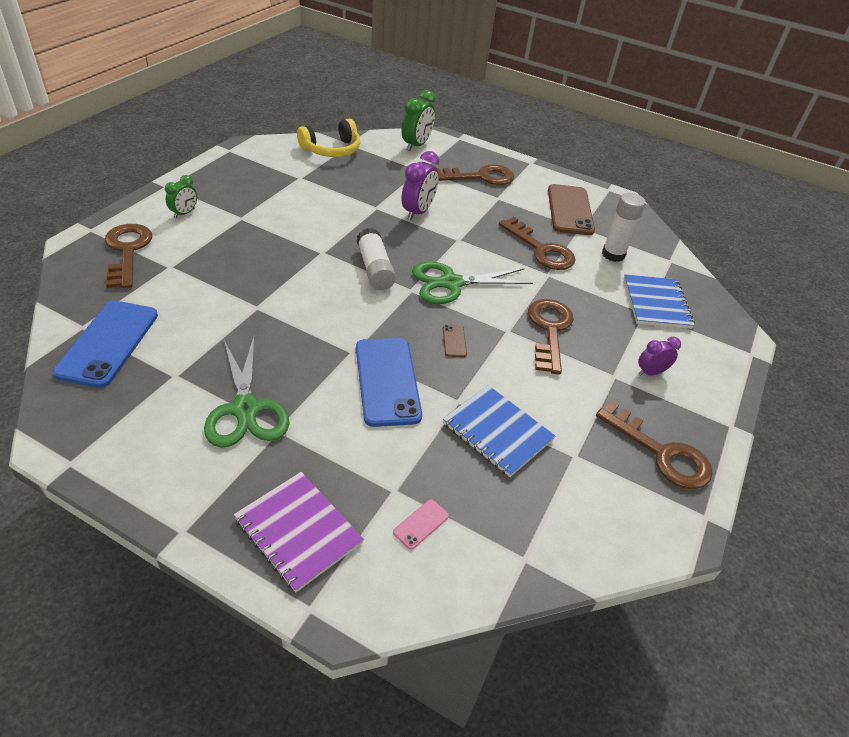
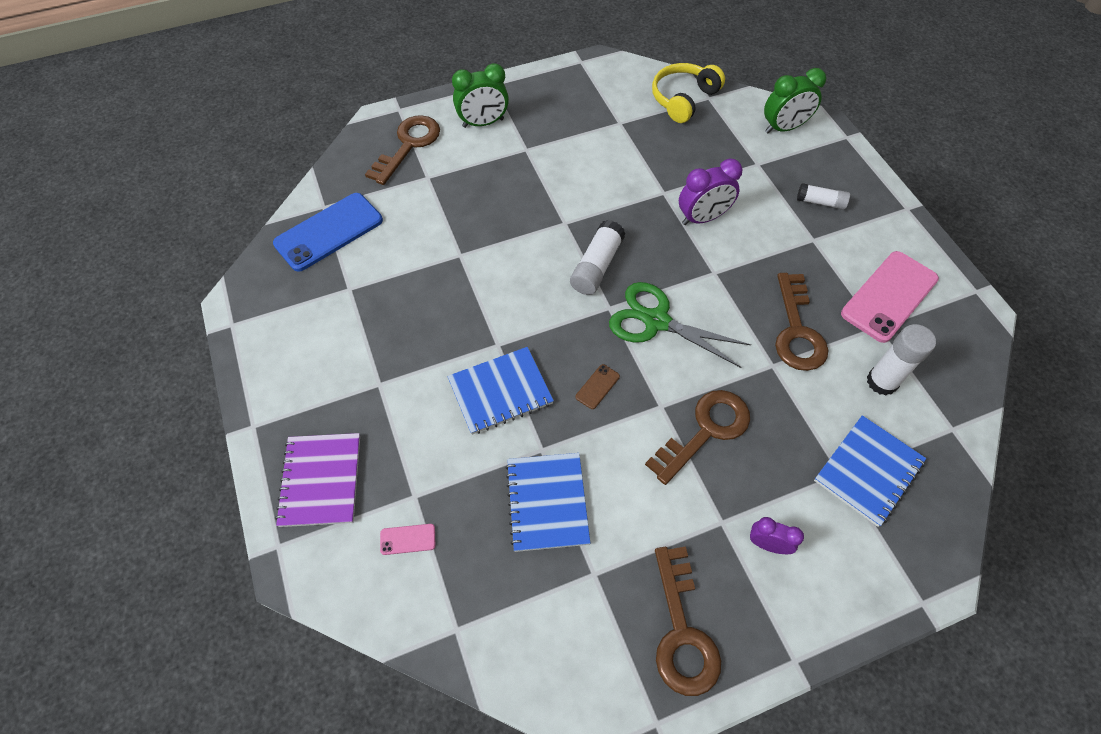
camera: 45 degrees right, 15 degrees up
(184, 213) = (483, 123): green clock -> green clock, size x1.64
(246, 409) = (372, 350): green scissors -> none
(332, 150) = (683, 99): yellow headphones -> yellow headphones turned 120 degrees clockwise
(387, 381) = (500, 392): blue phone -> blue notebook
(480, 177) = (820, 202): brown key -> white glue stick
(570, 210) = (889, 296): brown phone -> pink phone

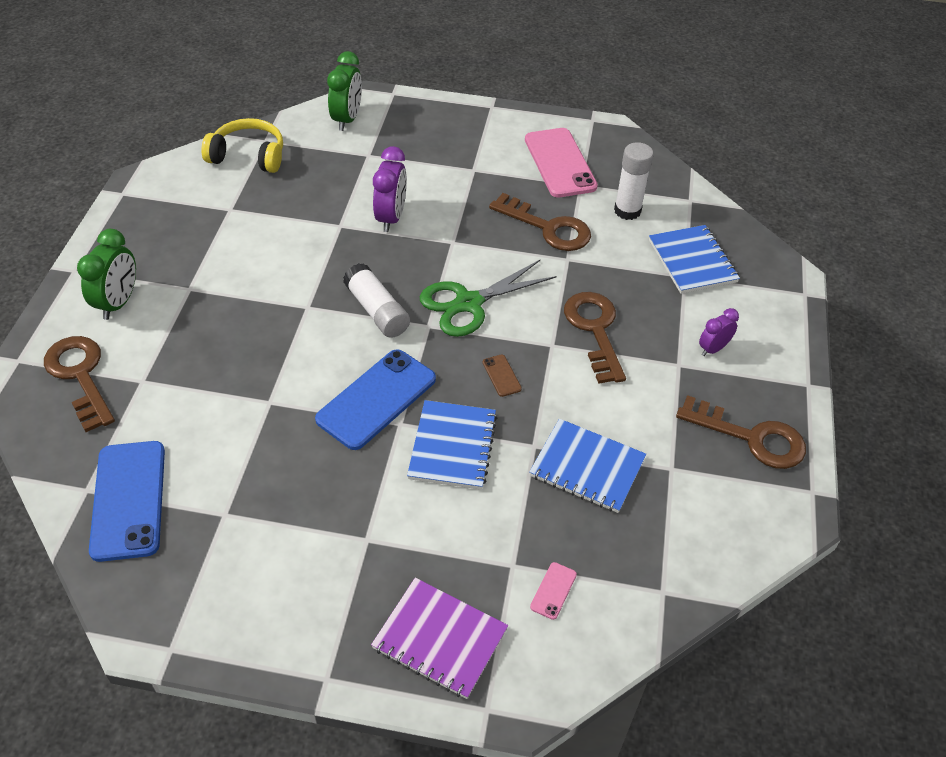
camera: 60 degrees left, 10 degrees down
(510, 316) = (376, 399): none -> blue phone
(683, 99) = (248, 156): yellow headphones -> yellow headphones turned 120 degrees clockwise
(820, 202) = (442, 145): white glue stick -> none

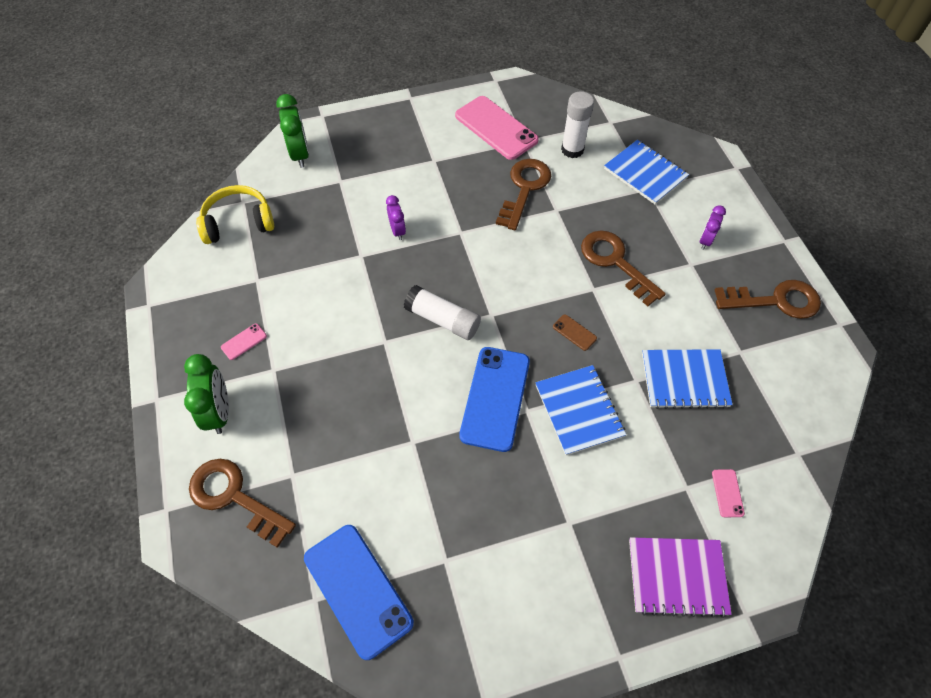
camera: 25 degrees left, 10 degrees up
(181, 255) = (244, 342): none -> pink phone
(391, 218) = (397, 231): purple clock -> purple clock, size x0.61
(469, 303) = (509, 281): green scissors -> none
(548, 228) = (524, 189): brown key -> brown key turned 75 degrees counterclockwise

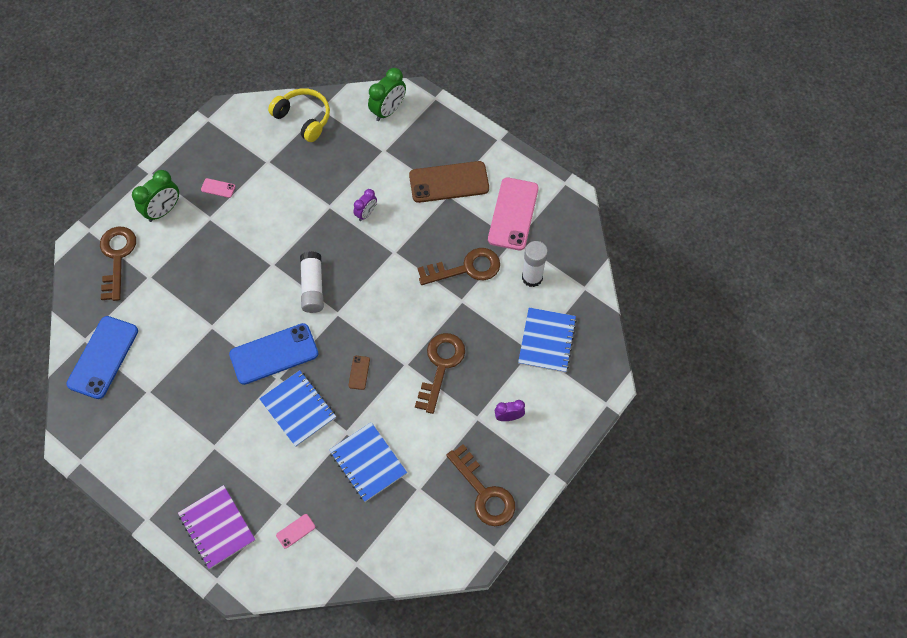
camera: 55 degrees right, 5 degrees up
(421, 153) = (449, 182): none -> brown phone
(579, 410) = (298, 409): blue notebook -> blue notebook turned 75 degrees counterclockwise

